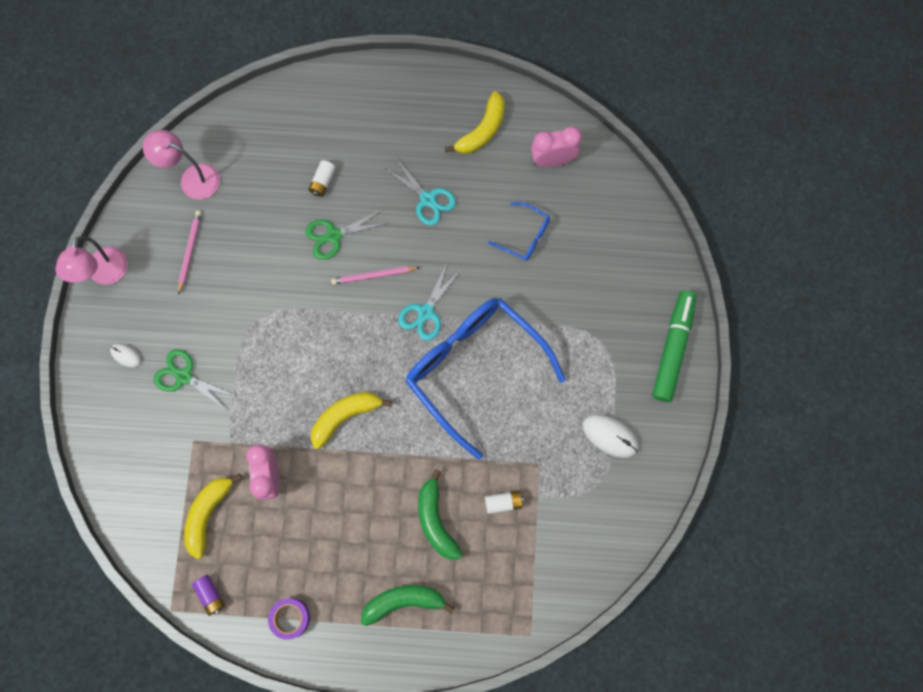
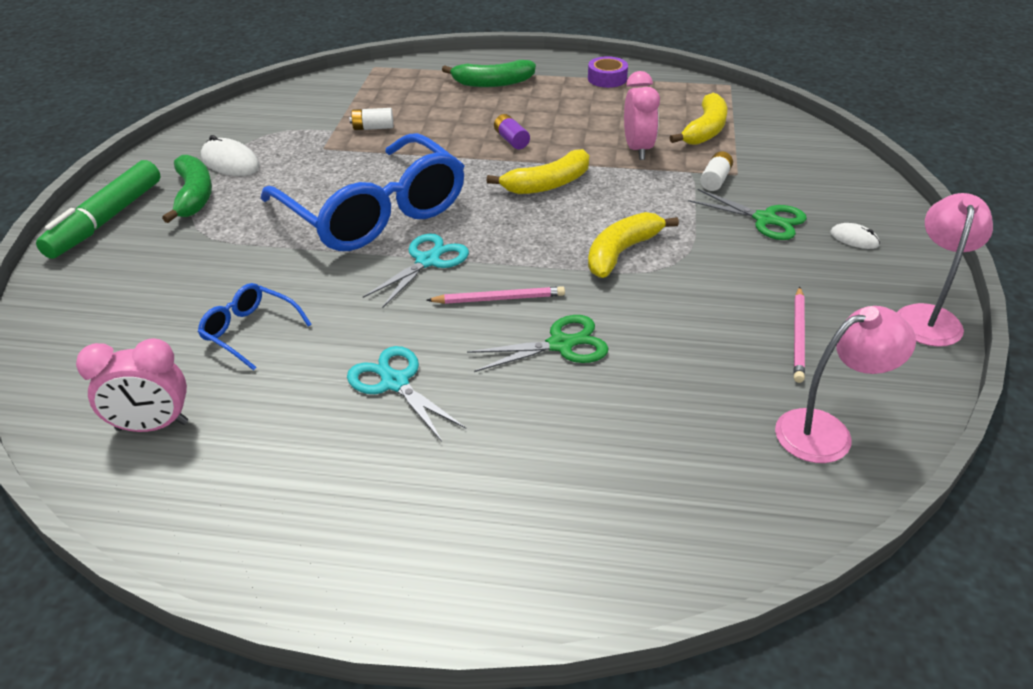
camera: 175 degrees left, 35 degrees down
(192, 178) = (827, 431): pink lamp -> pink lamp turned 45 degrees counterclockwise
(211, 595) = (690, 90): purple battery -> purple battery (511, 140)
(323, 182) = (579, 415): white battery -> white battery (715, 180)
(436, 520) = (450, 120): green banana -> green banana (194, 196)
(482, 131) = (263, 479): yellow banana -> yellow banana (622, 252)

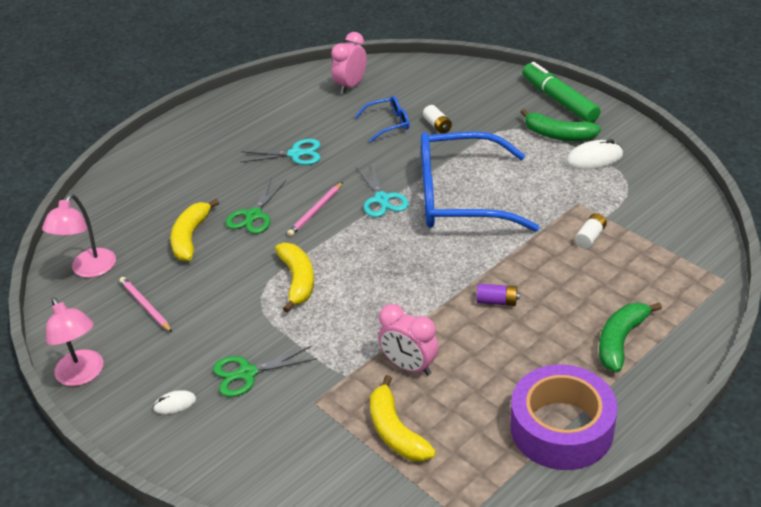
camera: 130 degrees right, 0 degrees up
(547, 184) = (412, 289): yellow banana -> yellow banana (190, 237)
(607, 78) = (561, 428): purple tape -> purple tape, size x2.13
(715, 180) = (320, 382): white battery -> white battery (437, 125)

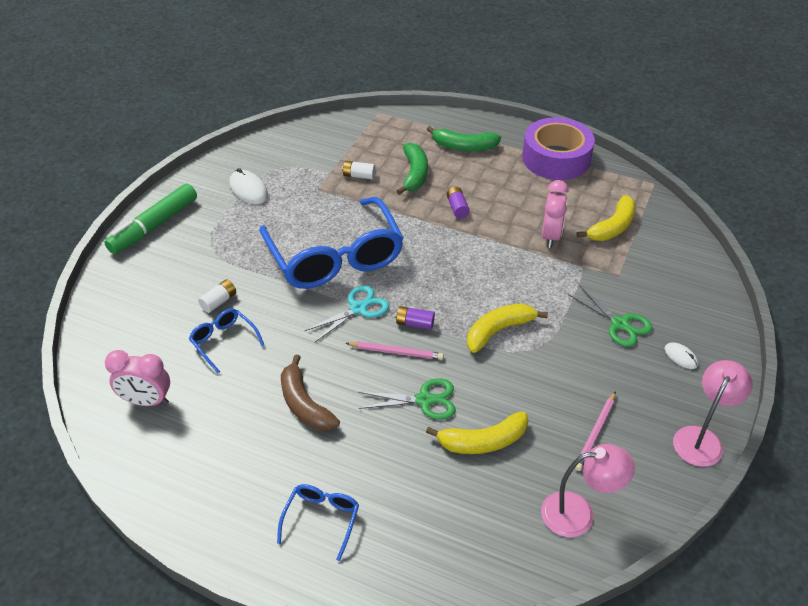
camera: 115 degrees left, 5 degrees up
(192, 147) = (321, 519): none -> blue glasses
(296, 154) = (304, 404): turquoise scissors -> brown banana
(341, 229) = (414, 323): none -> purple battery
(558, 135) = (216, 216): green banana -> green banana (414, 174)

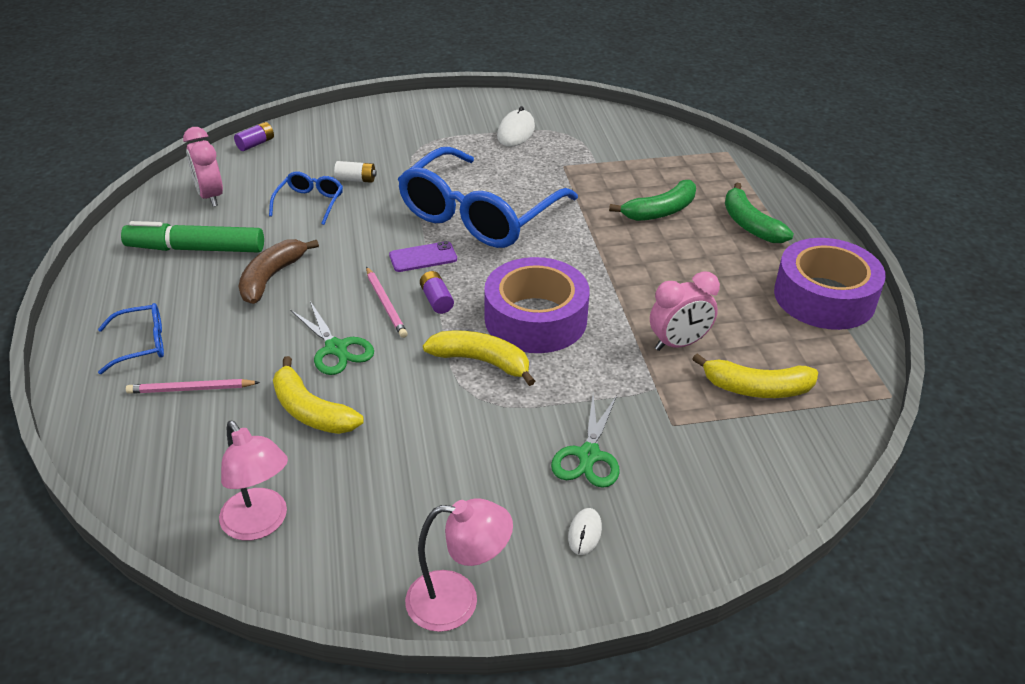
camera: 55 degrees right, 5 degrees down
(154, 226) = (414, 110): green marker -> green marker (196, 249)
(358, 308) = (423, 257): turquoise scissors -> purple phone
(359, 176) = (613, 180): white battery -> none
(457, 208) = (642, 259): purple battery -> purple battery (255, 144)
(476, 285) = (535, 319): none -> purple tape
(595, 433) = (391, 496): pink pencil -> pink pencil (191, 389)

